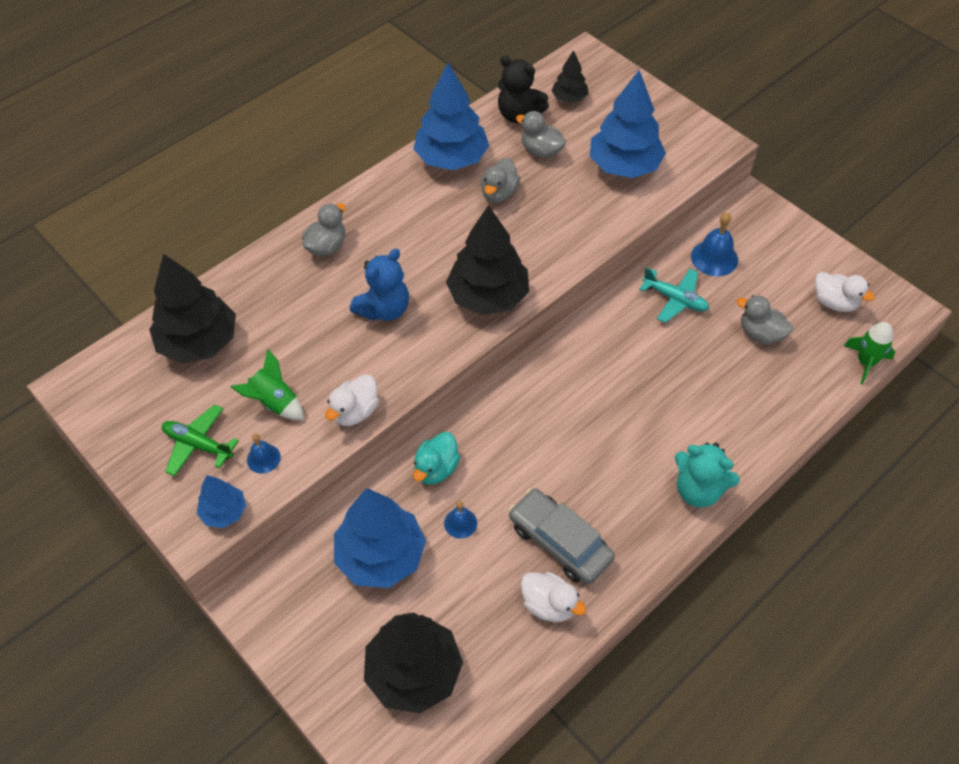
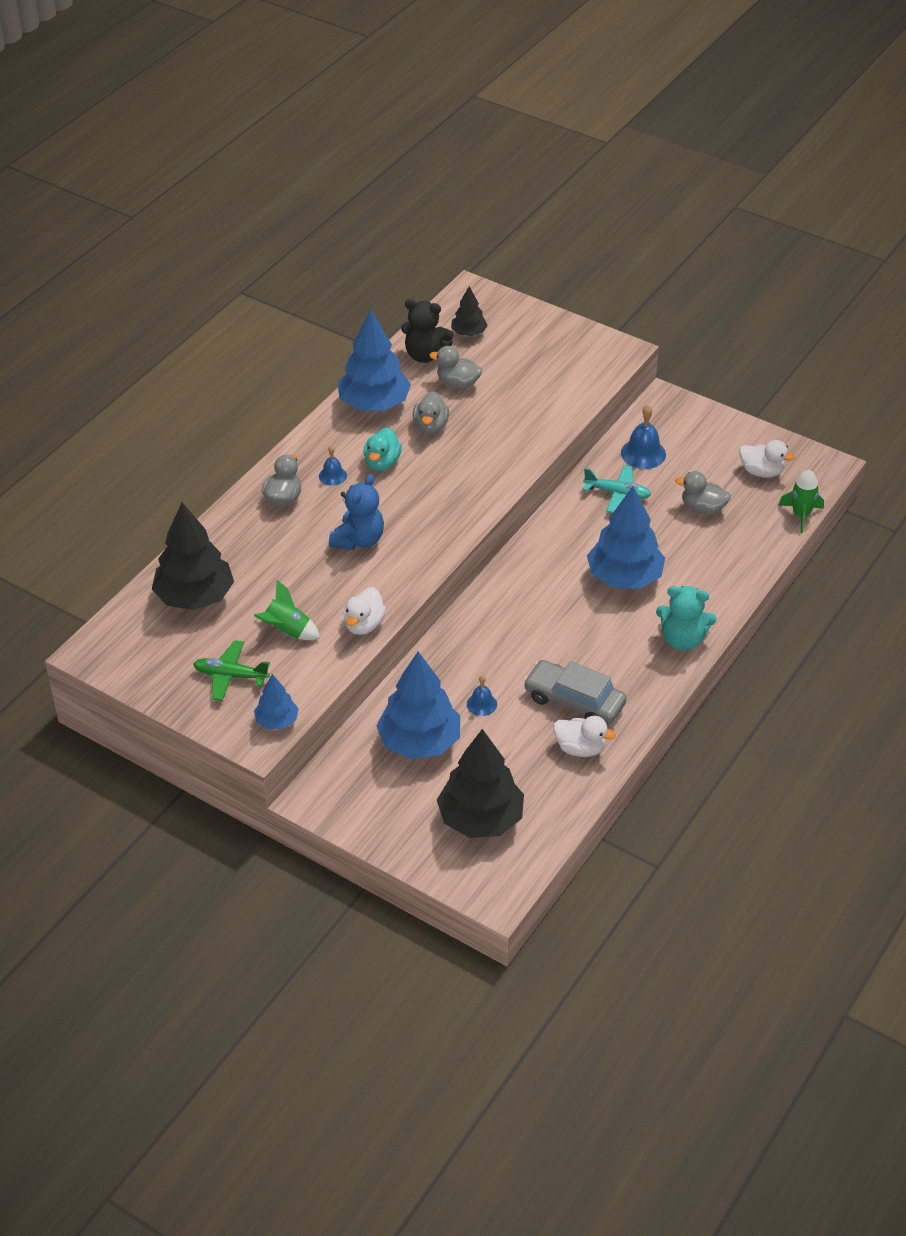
camera: 15 degrees left, 10 degrees down
(263, 458) = (295, 675): blue bell -> blue bell (332, 476)
(436, 469) = (445, 667): turquoise duck -> turquoise duck (382, 463)
(488, 296) = (451, 513): black tree -> none
(624, 166) = (540, 384): blue tree -> blue tree (624, 577)

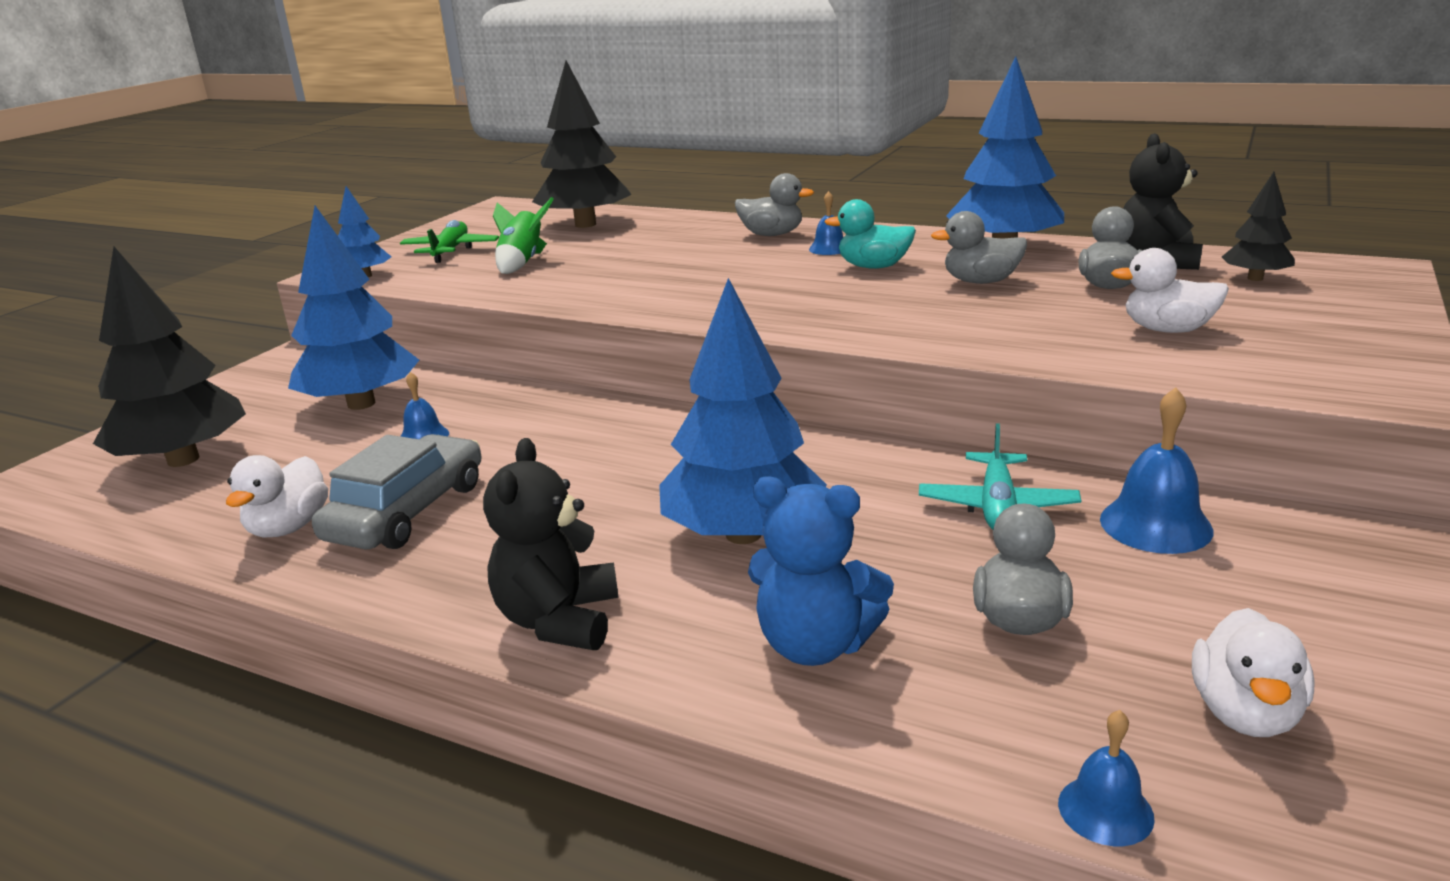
camera: 85 degrees right, 20 degrees down
(358, 540) = (701, 273): blue teddy bear -> blue teddy bear (815, 645)
(364, 625) = (529, 293): white duck -> white duck (1167, 330)
(682, 640) = (559, 620): turquoise teddy bear -> black teddy bear
(801, 515) = (1105, 810): green rocket -> blue bell

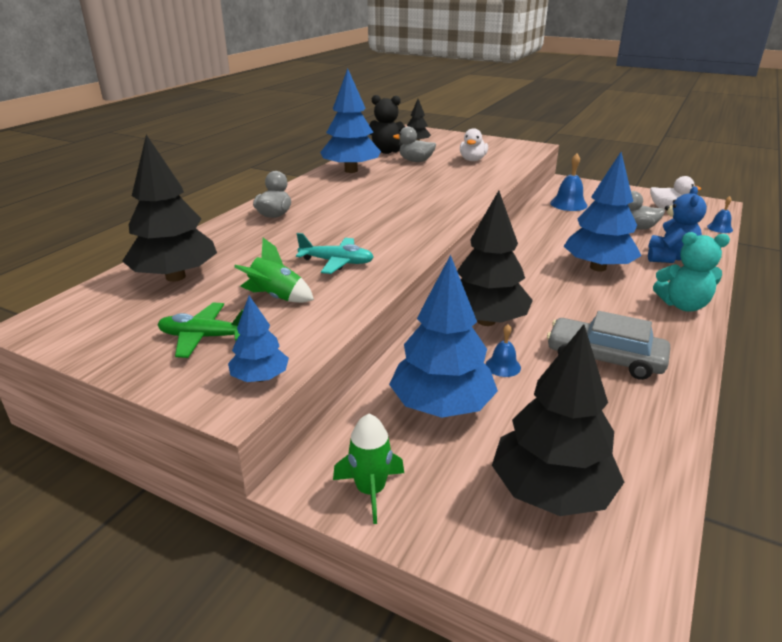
camera: 90 degrees left, 5 degrees up
(258, 380) = (370, 490): none -> green rocket
(289, 527) = (637, 402): white duck -> none
(546, 425) = (486, 321): none -> black tree
(559, 620) = (683, 305): black teddy bear -> turquoise teddy bear
(829, 248) = (319, 203): blue bell -> none
(873, 267) = (362, 195): turquoise duck -> none
(981, 282) = (400, 178): grey duck -> none
(997, 505) = (561, 223): turquoise plane -> turquoise plane (336, 262)

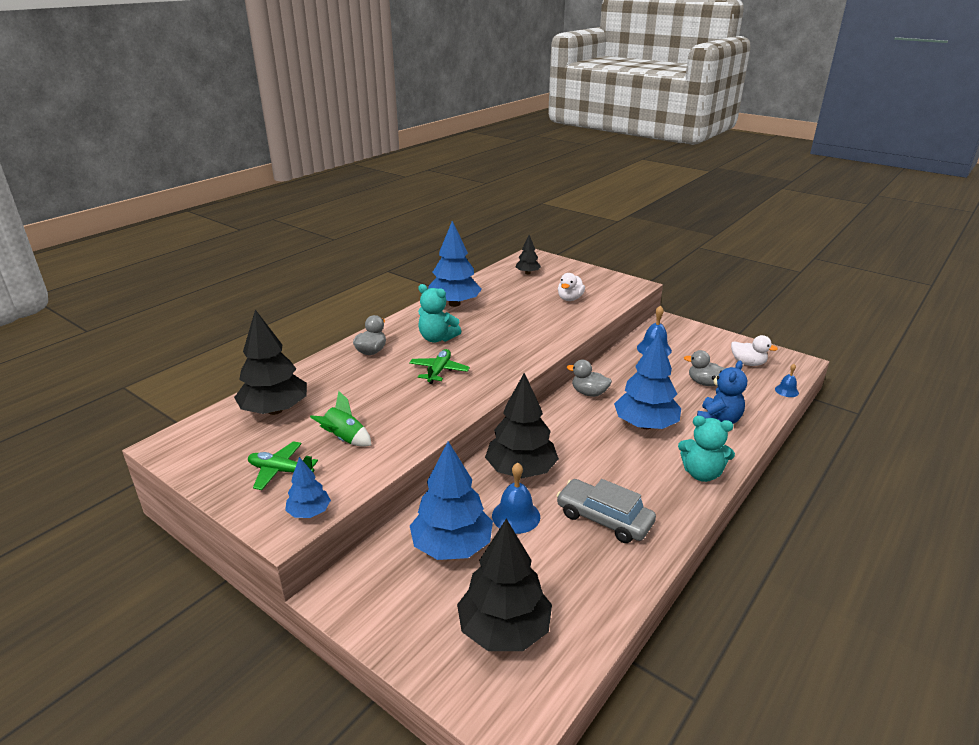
camera: 10 degrees right, 0 degrees up
(336, 262) = (404, 408): turquoise plane -> none
(346, 199) = (437, 338): none -> turquoise teddy bear
(362, 227) = (439, 371): none -> green plane
(370, 490) = (372, 609): green rocket -> none
(387, 151) = (496, 282): black teddy bear -> none
(415, 161) = (517, 296): grey duck -> grey duck (589, 393)
(503, 366) = (516, 516): blue bell -> blue bell, size x1.67

